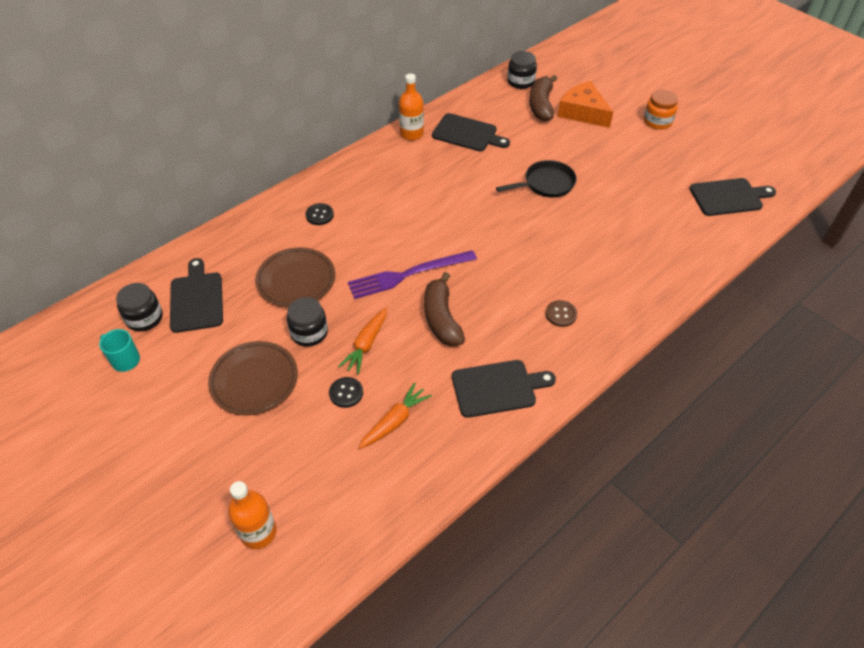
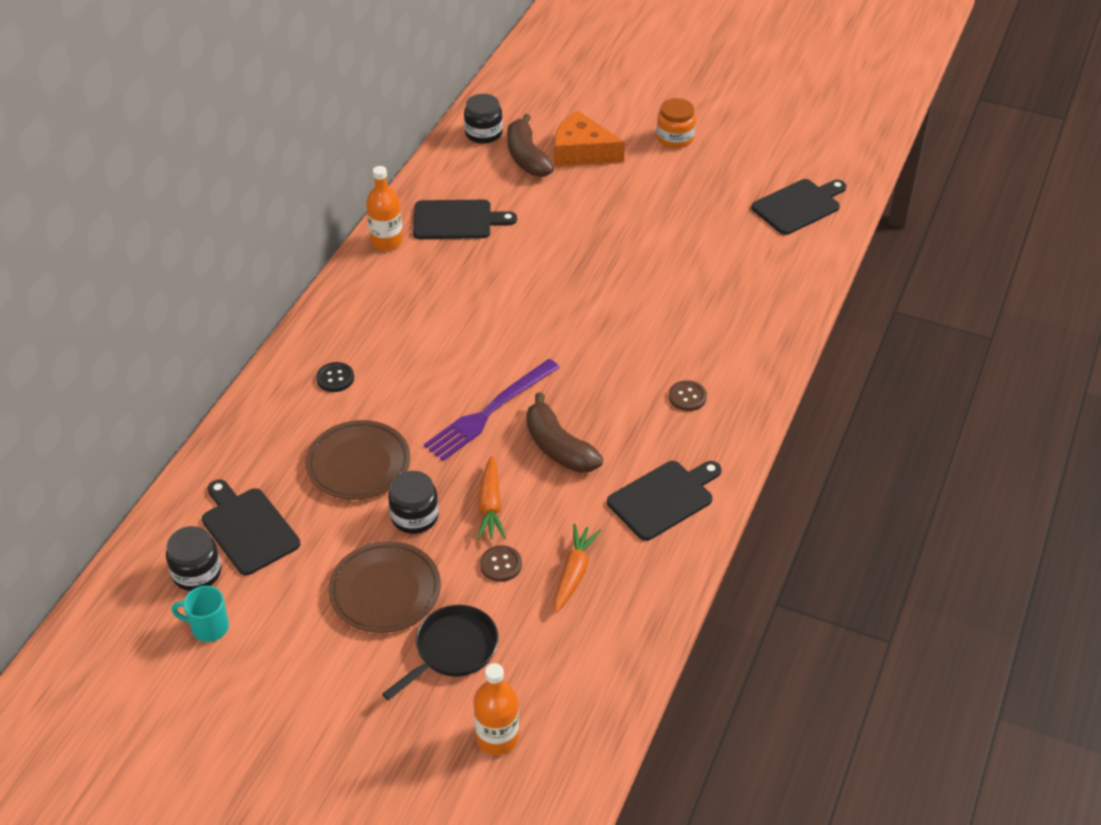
camera: 25 degrees left, 5 degrees down
(346, 393) = (501, 565): black button -> brown button
(546, 184) = (588, 253): black pan -> black pan (452, 650)

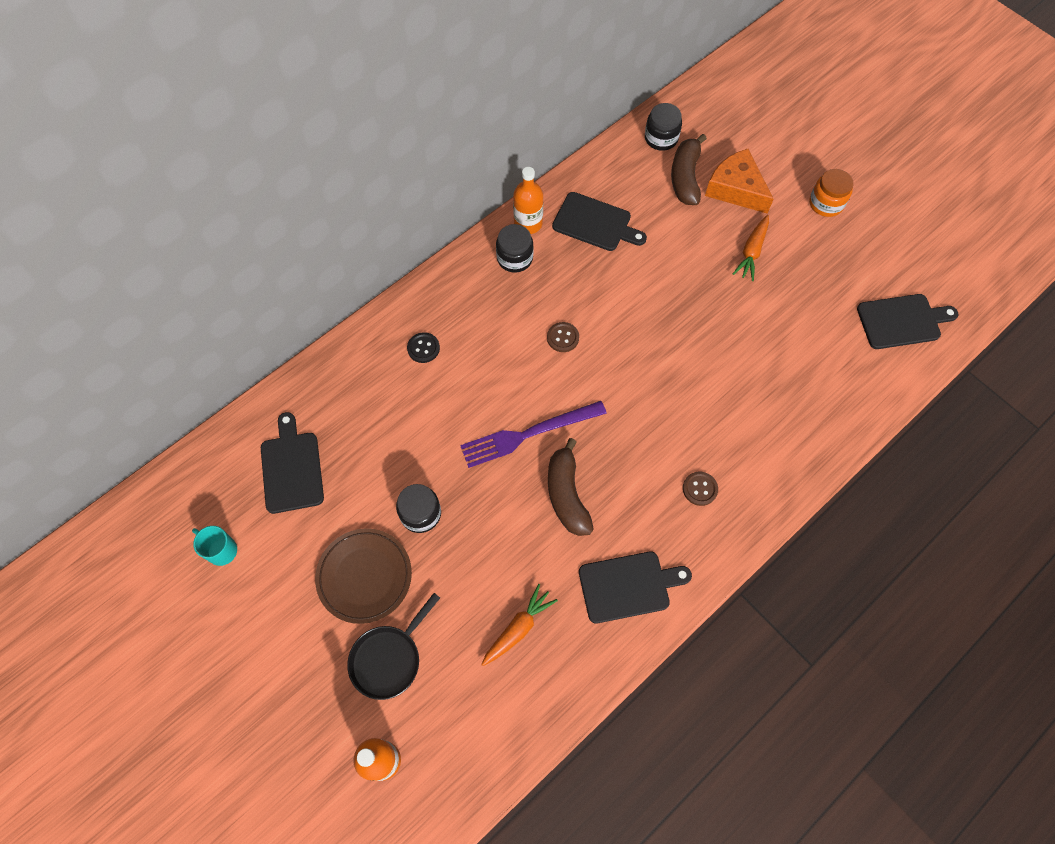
camera: 25 degrees right, 20 degrees up
(197, 573) = (236, 494): black jar -> black jar (514, 258)
(358, 464) = (402, 442): brown plate -> none
(452, 650) = (388, 659): black pan -> black pan turned 150 degrees clockwise
(490, 506) = (484, 530): orange carrot -> orange carrot (751, 252)
(501, 565) = (465, 592): brown button -> brown button (563, 338)

